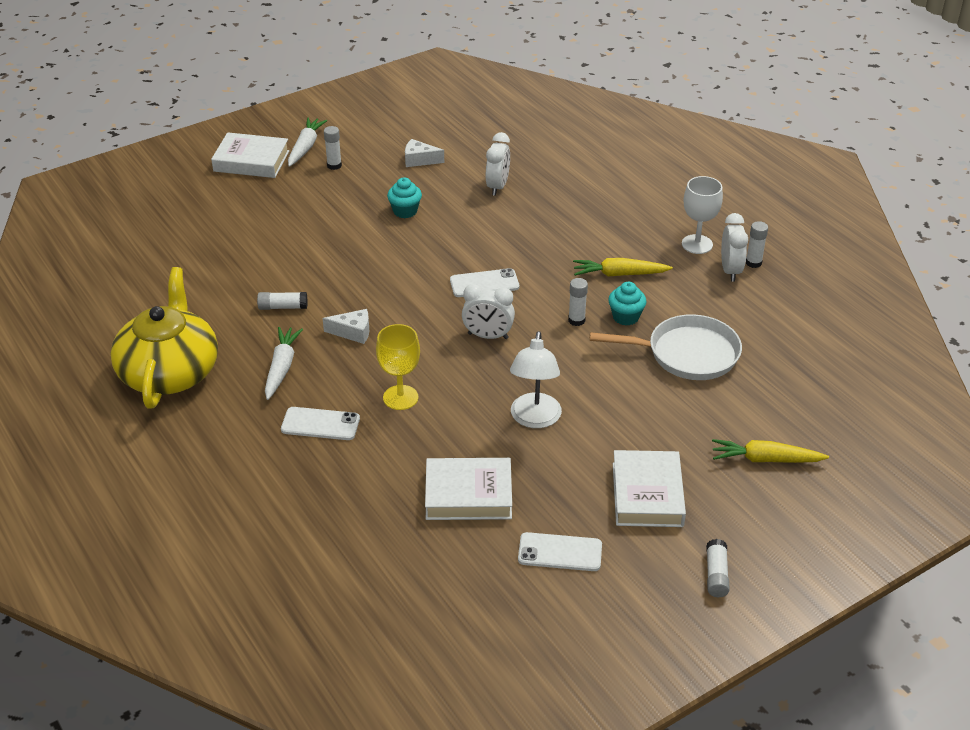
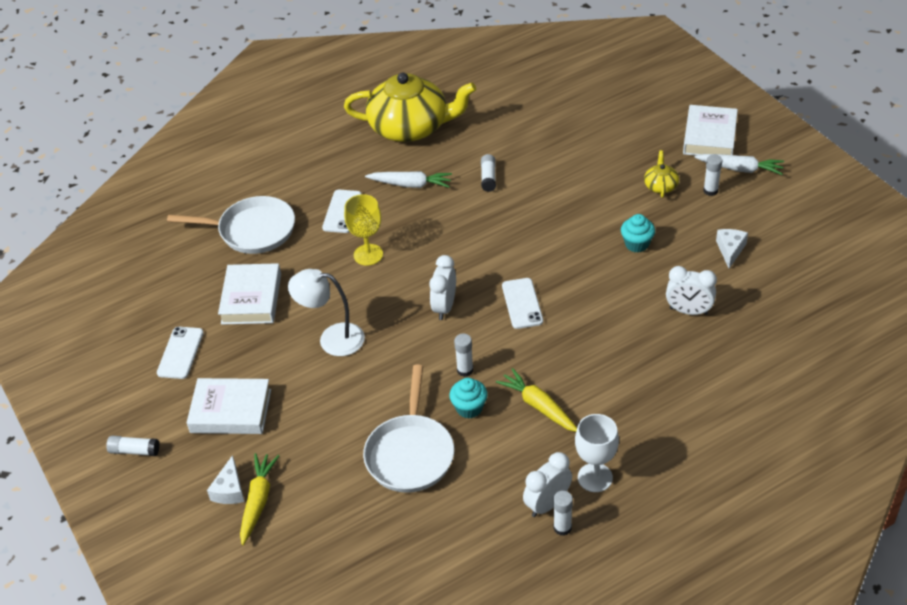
camera: 95 degrees right, 5 degrees up
(321, 193) = (660, 186): none -> yellow teapot
(343, 507) = (252, 230): none -> white pan
(353, 332) = (453, 221): white cheese -> white cheese (229, 490)
(619, 274) = (538, 406): yellow carrot -> yellow carrot turned 45 degrees counterclockwise
(730, 270) = (547, 504): white clock -> white clock turned 135 degrees clockwise

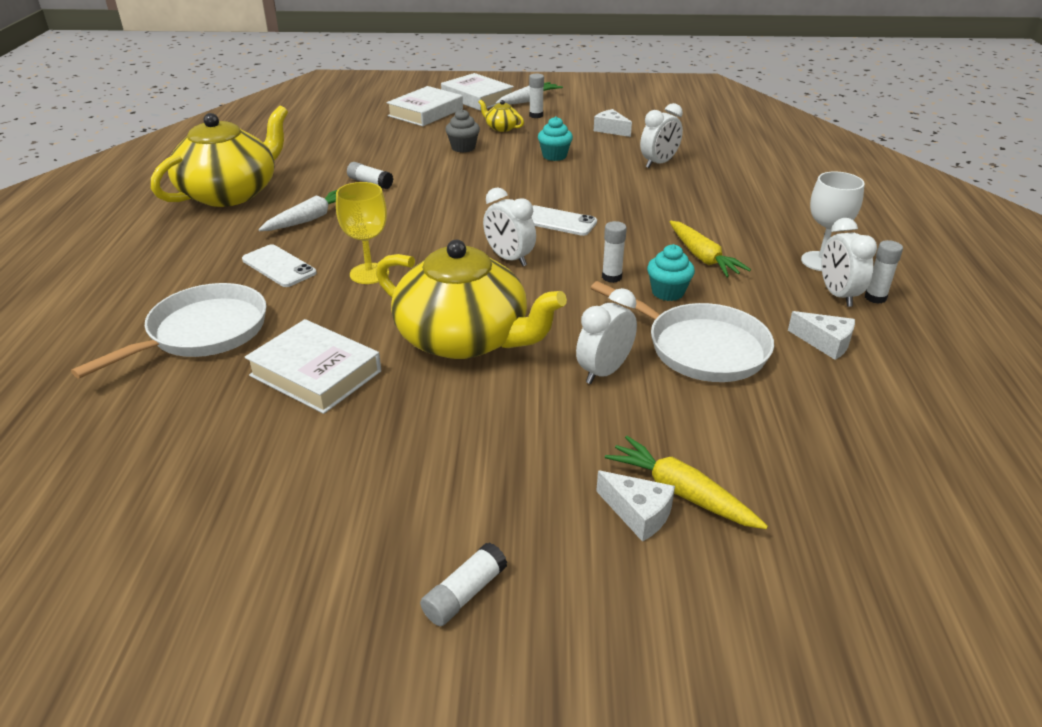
camera: 60 degrees left, 10 degrees down
(180, 353) = (325, 470): white phone -> none
(231, 411) = (492, 460): white book -> white book (425, 112)
(332, 339) = (464, 338): white lamp -> yellow teapot
(347, 418) = (604, 371): none -> white clock
(470, 517) = (825, 343): none -> white cheese
(538, 406) = (702, 257): yellow carrot -> yellow carrot turned 105 degrees counterclockwise
(597, 187) = (463, 148): none -> grey cupcake

